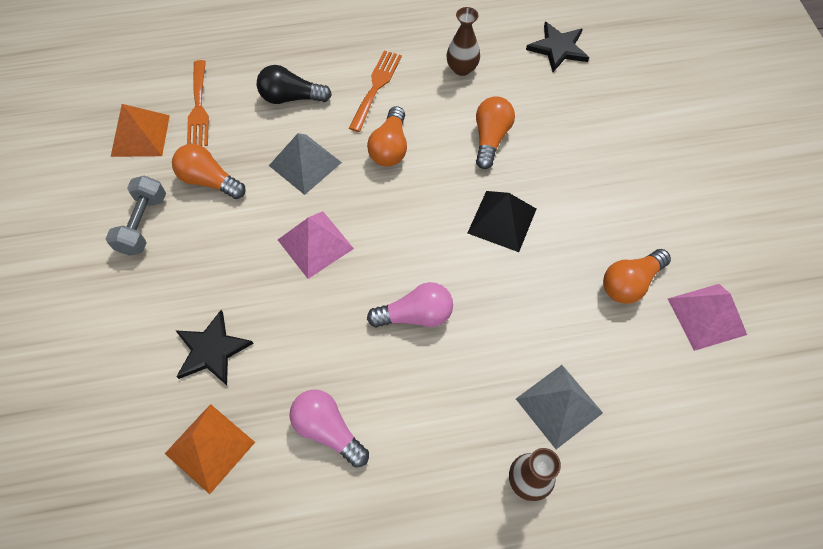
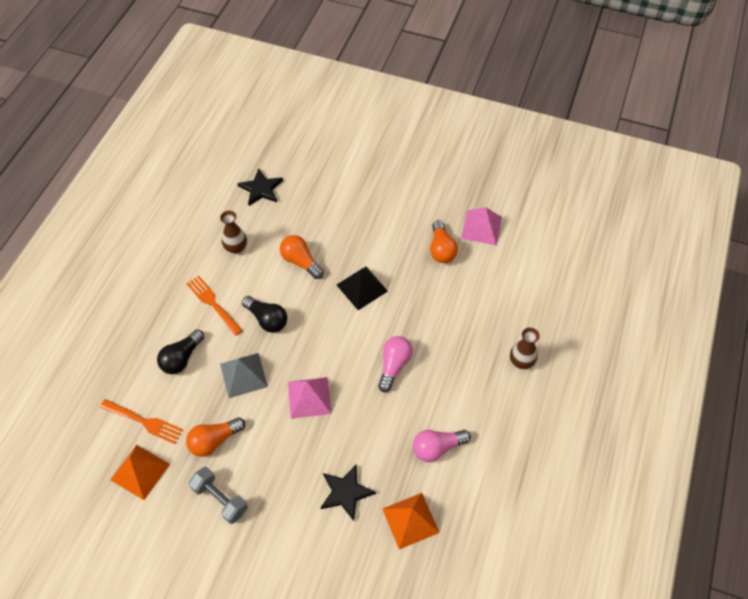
camera: 60 degrees left, 5 degrees down
(390, 147) = (267, 319): orange light bulb -> black light bulb
(559, 405) = (490, 324): grey pyramid -> none

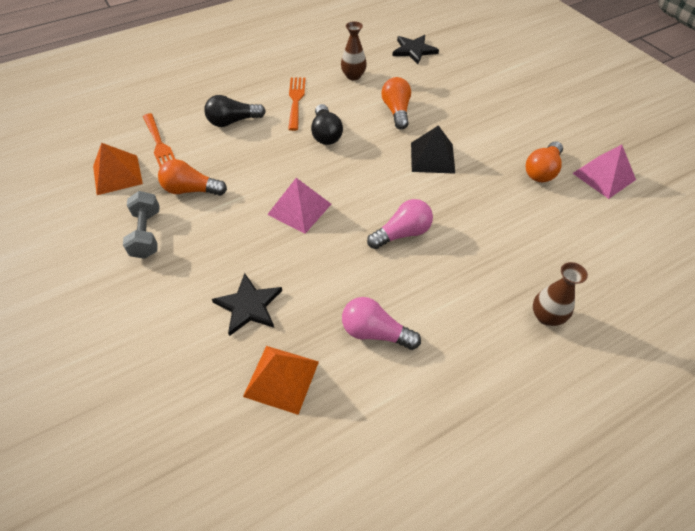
camera: 40 degrees right, 5 degrees down
(243, 375) = (265, 160): grey pyramid -> none

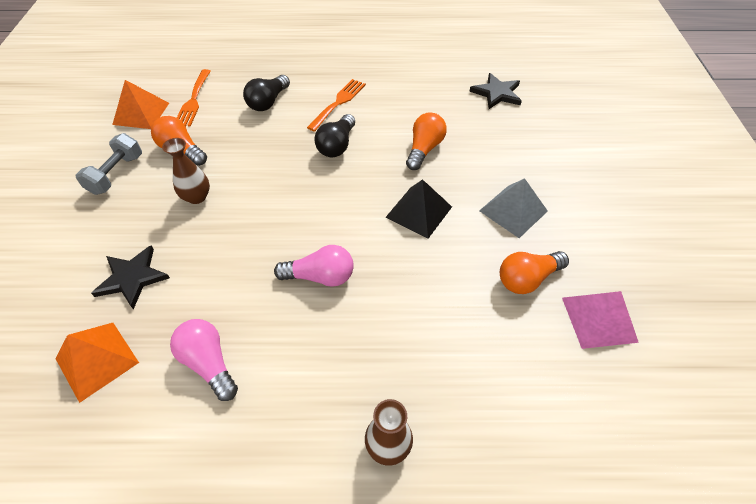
camera: 30 degrees right, 0 degrees up
(233, 121) = (268, 102): black light bulb -> black light bulb turned 75 degrees counterclockwise
(299, 209) = (251, 208): pink pyramid -> none
(353, 76) = (412, 98): brown vase -> brown vase (197, 197)
(495, 130) = (513, 210): none -> grey pyramid

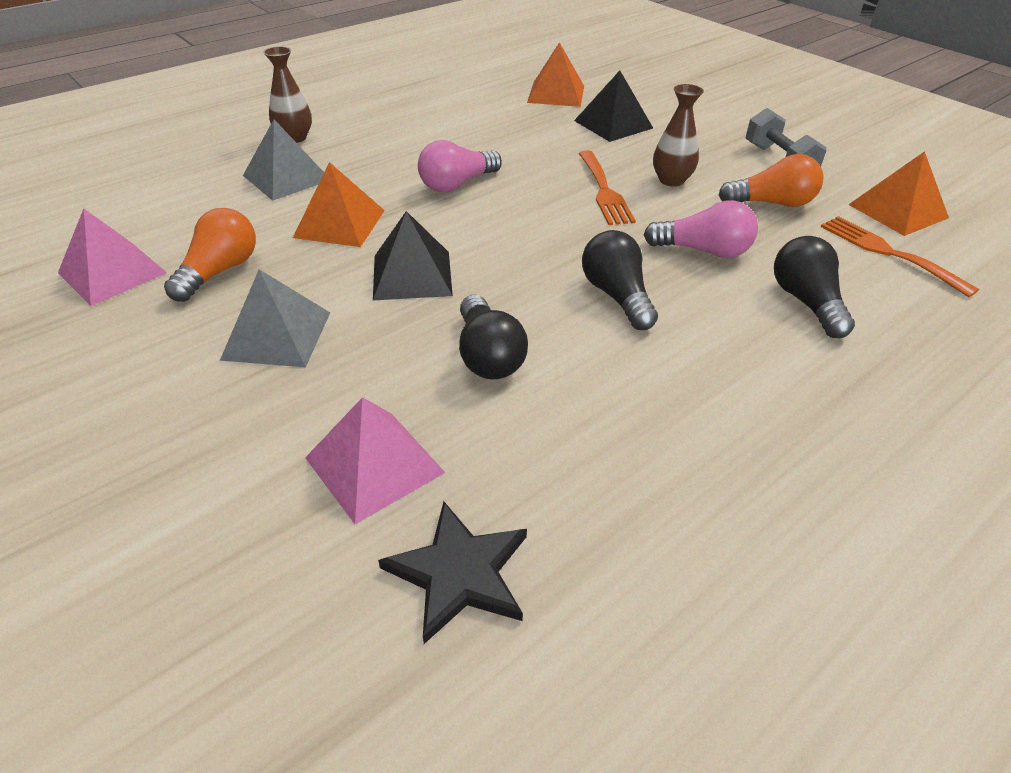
camera: 140 degrees right, 10 degrees down
(132, 277) = (613, 124): black star -> black pyramid
(209, 363) = (477, 118): pink light bulb -> pink light bulb (703, 251)
(338, 103) = (716, 358): orange fork -> orange fork (604, 191)
(424, 149) = (488, 356): orange light bulb -> black light bulb
(429, 281) = (340, 223): none -> orange pyramid
(433, 370) = (286, 177): none -> grey pyramid
(503, 132) = (374, 465): none -> pink pyramid

